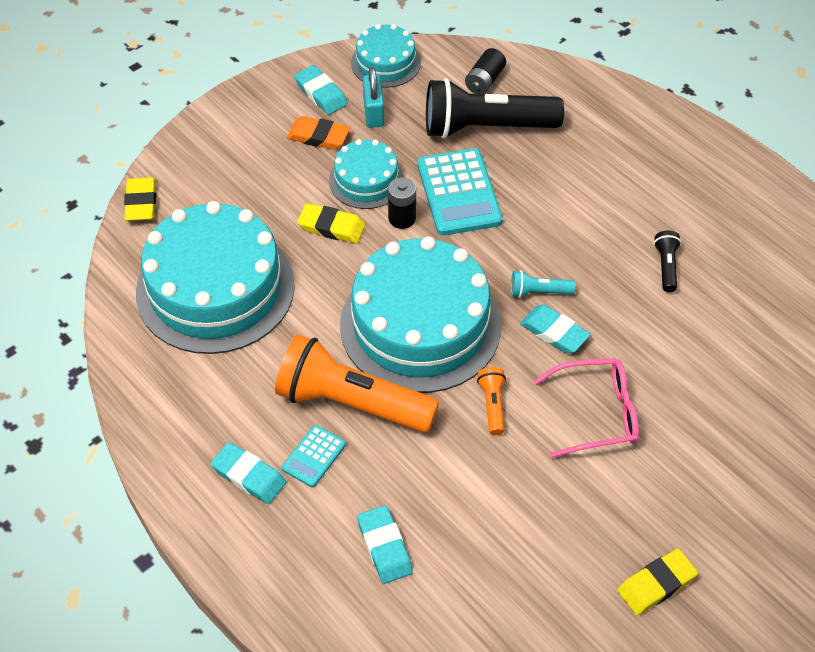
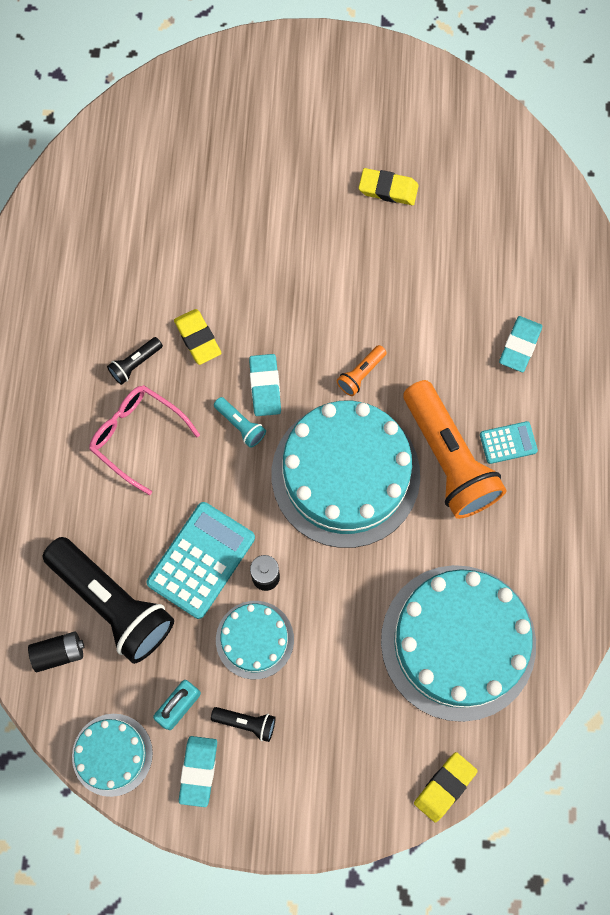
camera: 135 degrees left, 20 degrees up
(249, 476) = (561, 467): turquoise eraser -> none
(318, 136) = (246, 723): orange eraser -> black flashlight
(331, 227) = (323, 619): yellow eraser -> yellow eraser (198, 338)
(596, 413) = (304, 310): pink glasses -> pink glasses (137, 436)

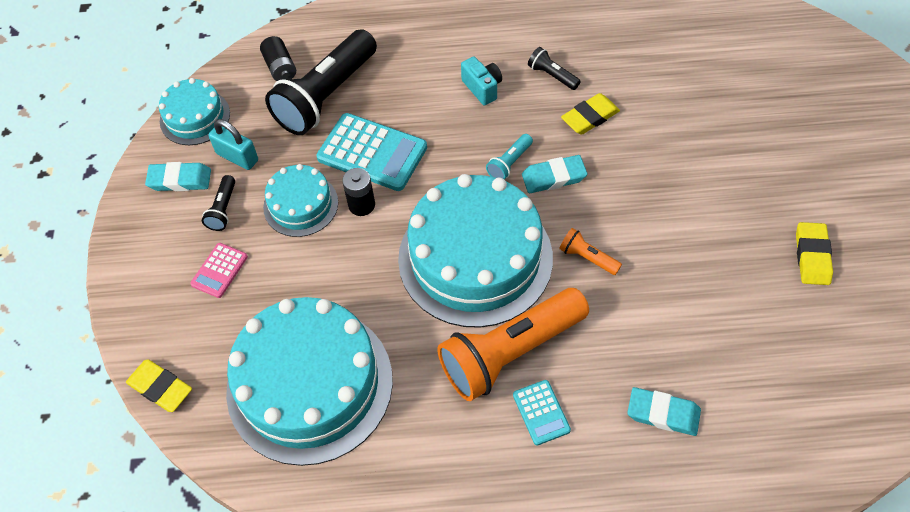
camera: 85 degrees right, 15 degrees down
(137, 436) = (482, 88): pink glasses -> turquoise camera
(321, 727) = (219, 270): none -> pink calculator

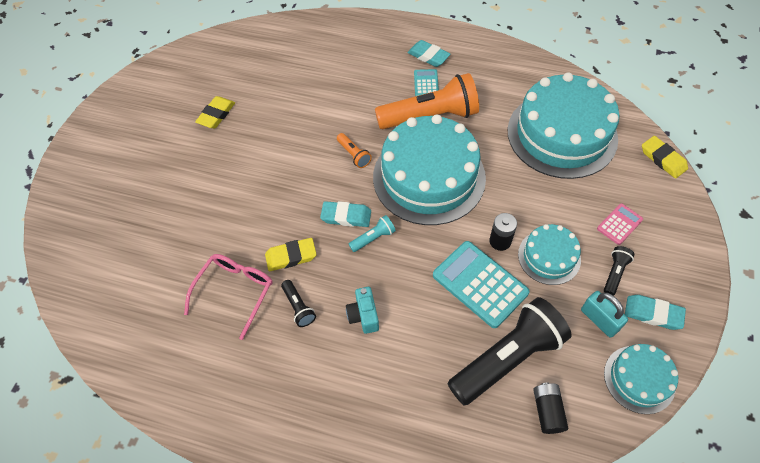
camera: 160 degrees left, 0 degrees up
(625, 68) = (235, 292): none -> pink glasses
(663, 413) = (359, 66): turquoise eraser -> turquoise eraser (428, 56)

